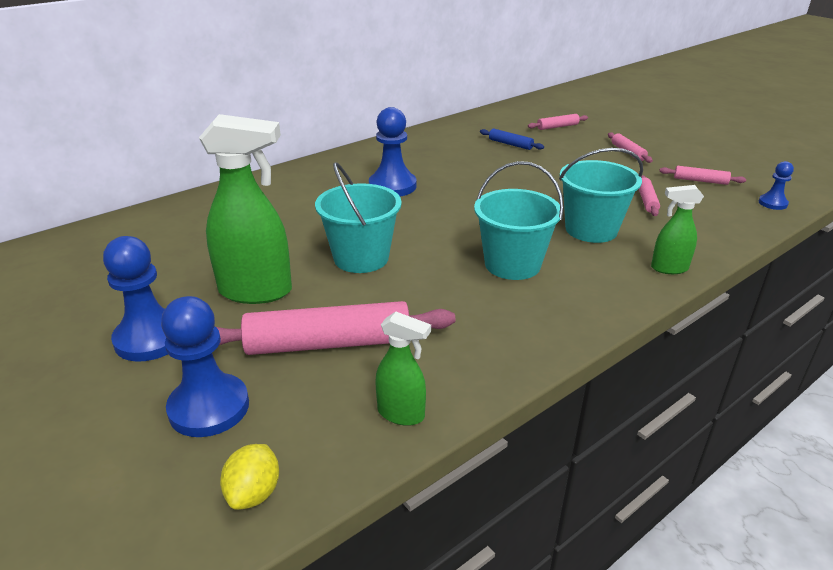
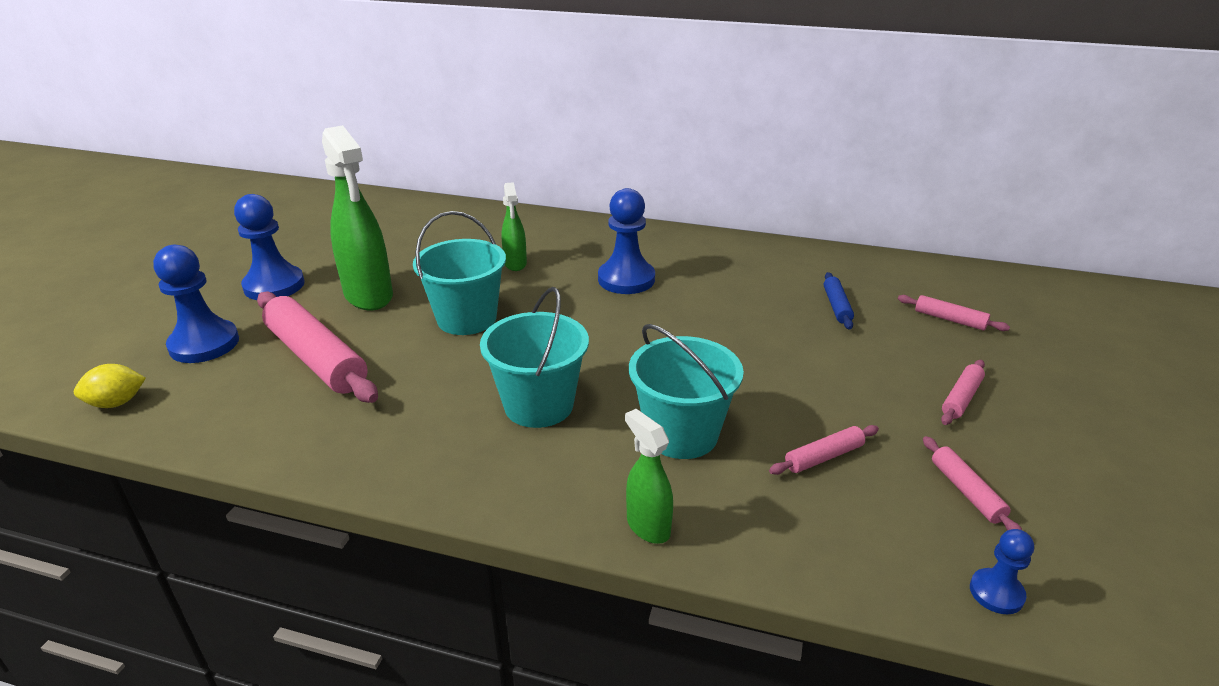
camera: 55 degrees right, 0 degrees up
(401, 414) = (237, 432): green spray bottle -> green spray bottle (515, 264)

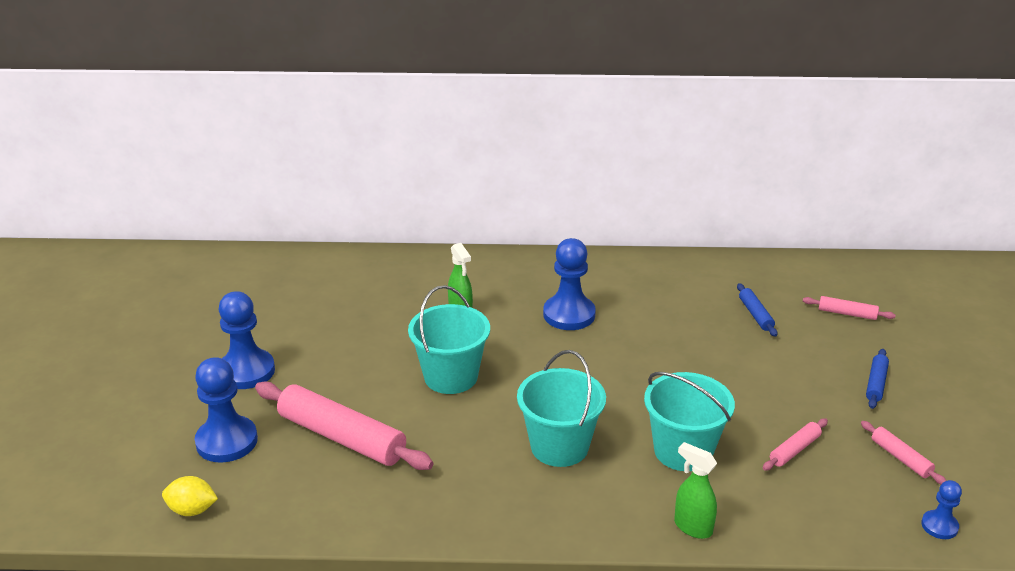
camera: 15 degrees left, 0 degrees up
(117, 403) = (192, 510): yellow lemon -> yellow lemon turned 45 degrees clockwise
(369, 296) = (346, 368): green spray bottle -> none
(961, 398) = (876, 383): pink rolling pin -> blue rolling pin

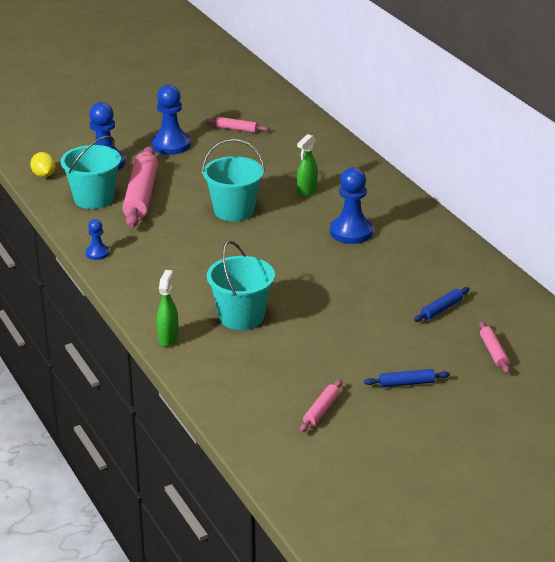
camera: 60 degrees right, 0 degrees up
(559, 446) = (201, 269): turquoise bucket -> turquoise bucket (94, 198)
(794, 450) = (286, 362): pink rolling pin -> pink rolling pin (236, 129)
(939, 526) = (257, 440): blue pawn -> blue pawn (97, 253)

